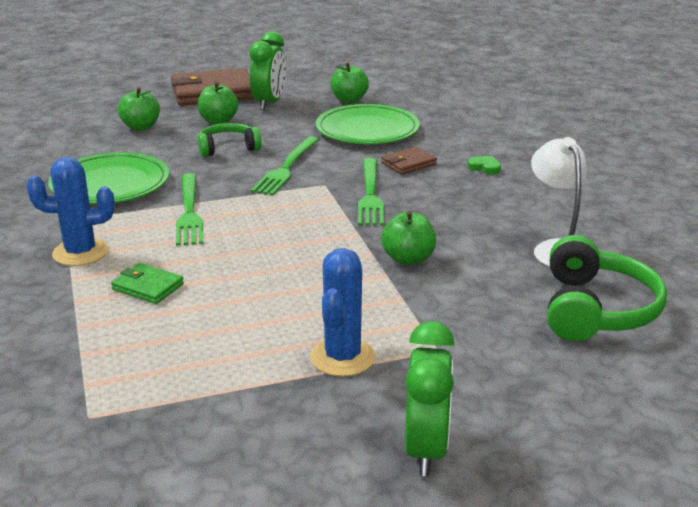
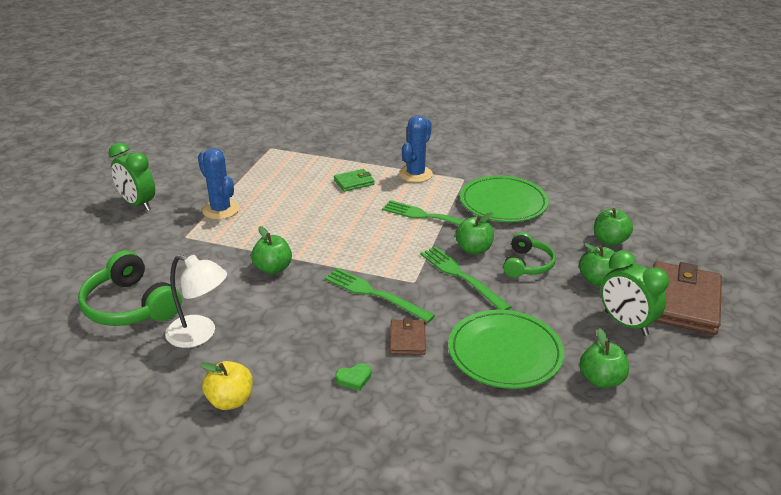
camera: 125 degrees right, 5 degrees up
(230, 174) = (473, 249): none -> green apple
(590, 201) = (230, 401): none -> yellow apple

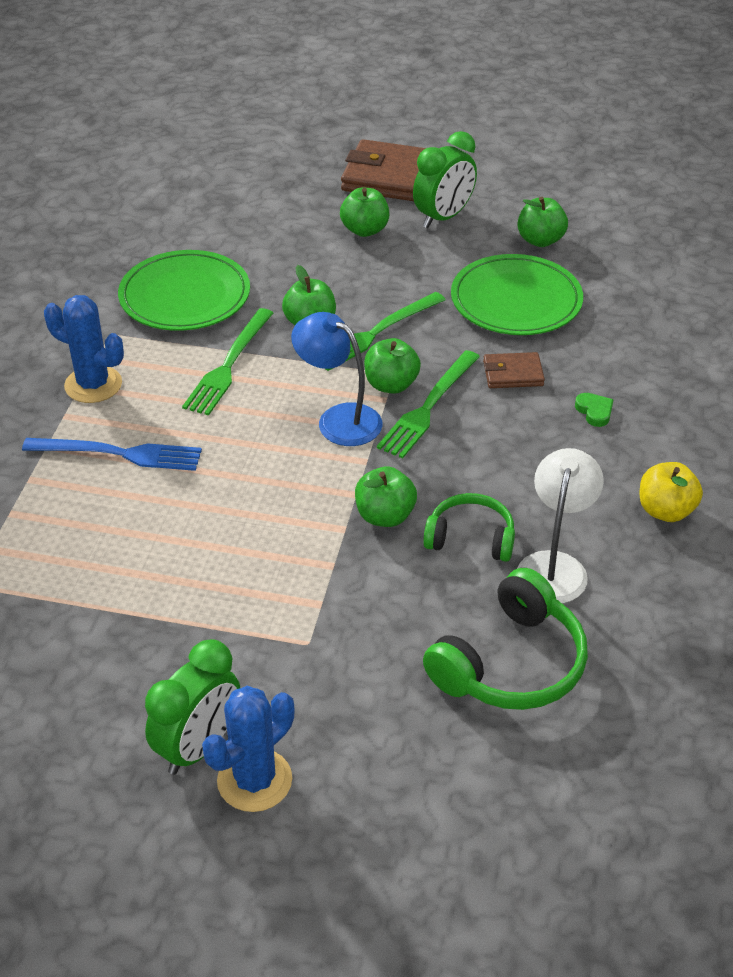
camera: 95 degrees left, 10 degrees up
(220, 210) = (216, 613): blue cactus -> blue cactus (254, 780)
(354, 182) = (118, 454): green wallet -> blue fork
(369, 256) = (339, 419): none -> blue lamp
(527, 264) = (340, 280): green headphones -> green headphones (470, 538)
(609, 240) = (277, 214): green apple -> green apple (391, 385)

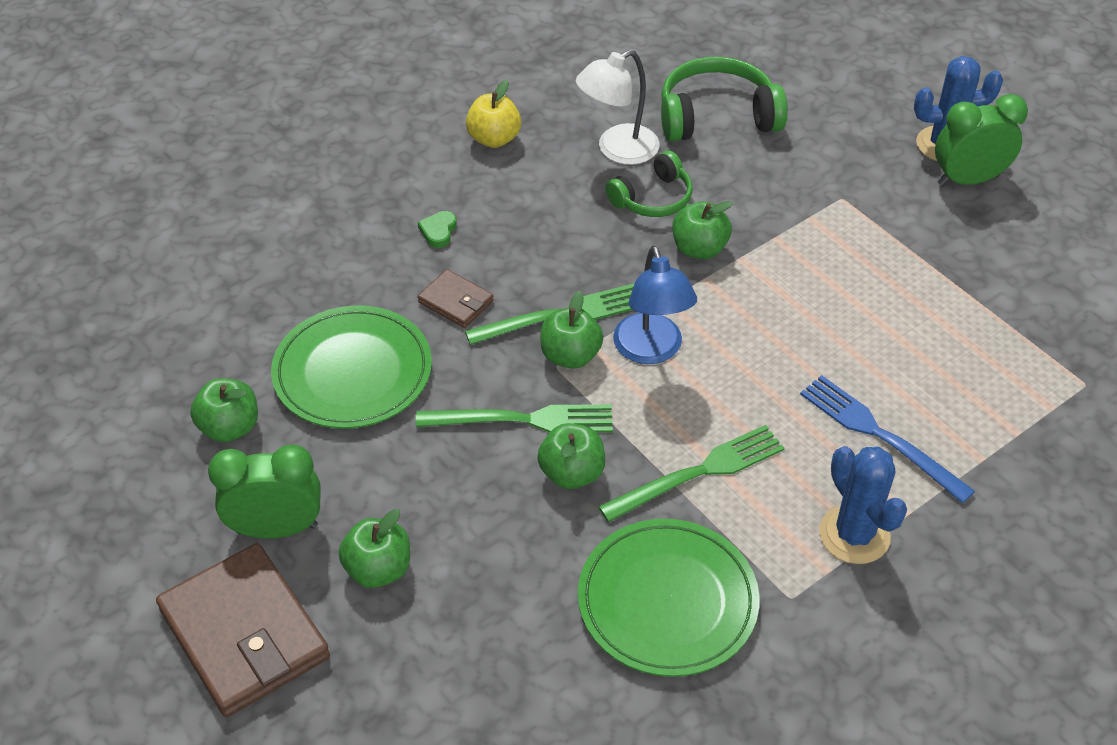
camera: 140 degrees left, 5 degrees up
(470, 538) = (653, 198): green headphones -> green headphones turned 90 degrees counterclockwise

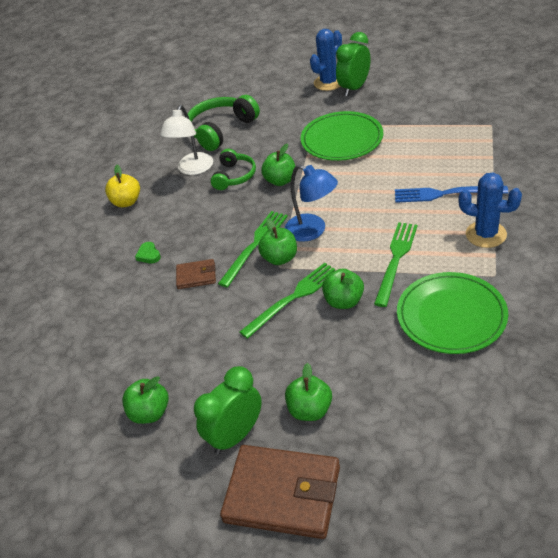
camera: 35 degrees left, 5 degrees down
(352, 372) = (183, 340): green plate -> green plate (342, 139)

